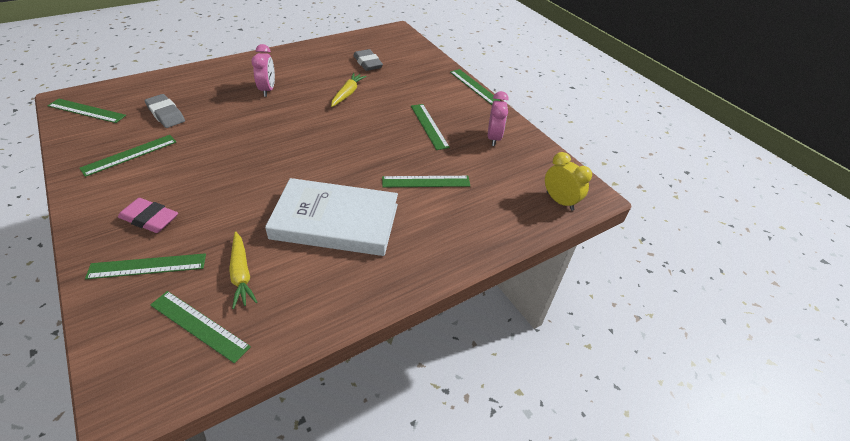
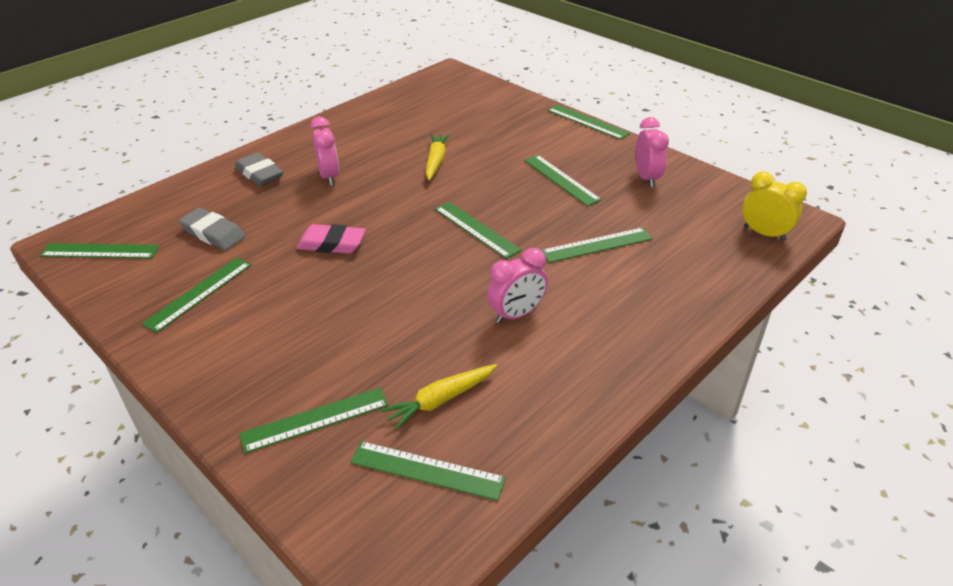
camera: 10 degrees left, 5 degrees down
(149, 219) = (279, 364): pink eraser -> pink eraser (332, 244)
(241, 274) = (440, 400): yellow carrot -> yellow carrot turned 90 degrees clockwise
(335, 221) = (516, 314): white book -> pink clock
(345, 150) = (476, 229): none -> green ruler
(367, 63) = (437, 119): grey eraser -> grey eraser (259, 174)

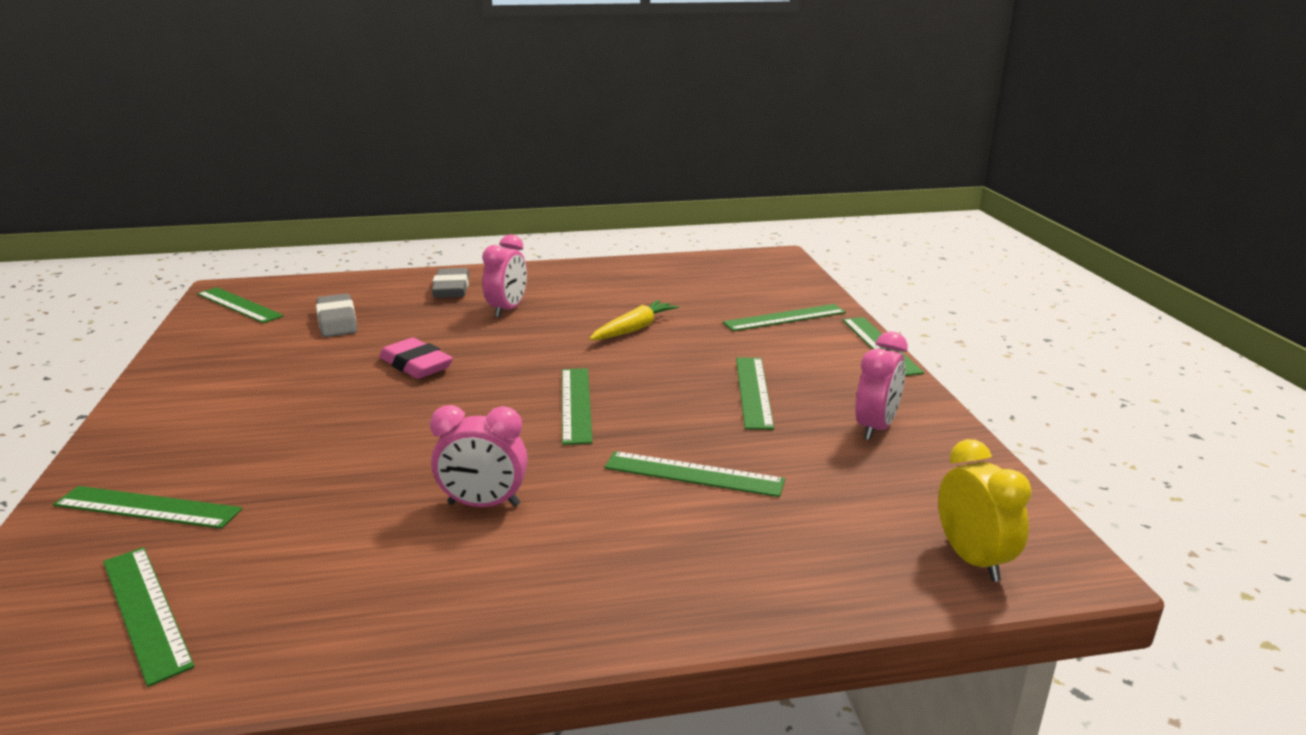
camera: 35 degrees right, 15 degrees down
(199, 293) = (248, 362): green ruler -> green ruler (785, 318)
(440, 400) = (271, 550): yellow carrot -> none

